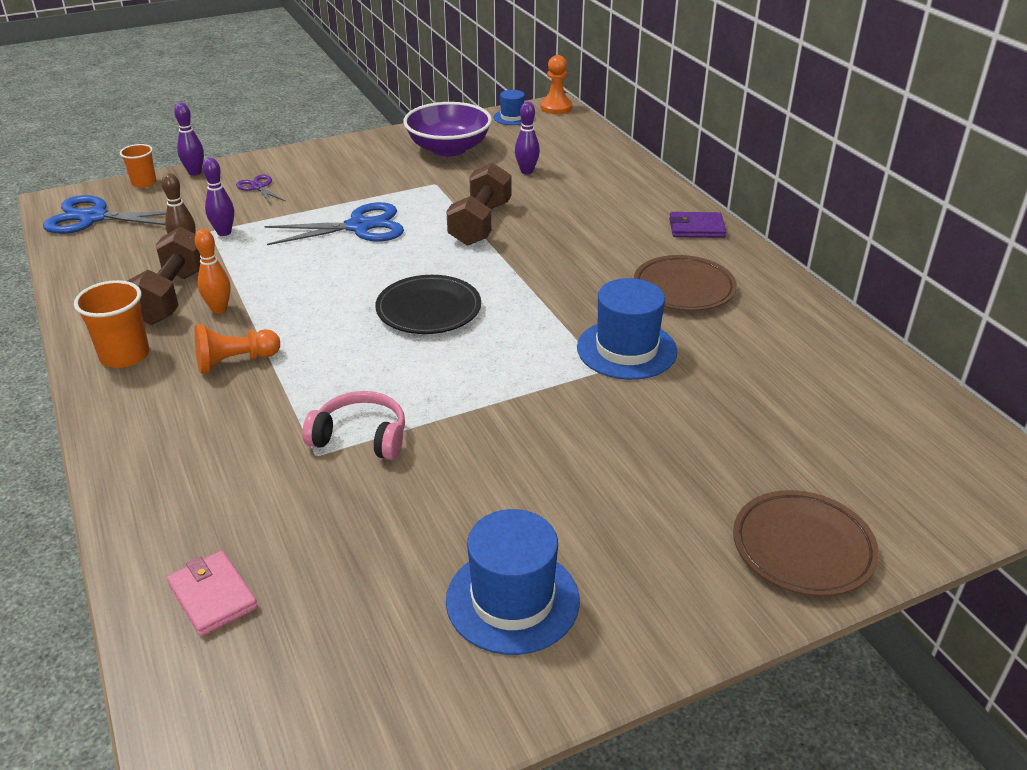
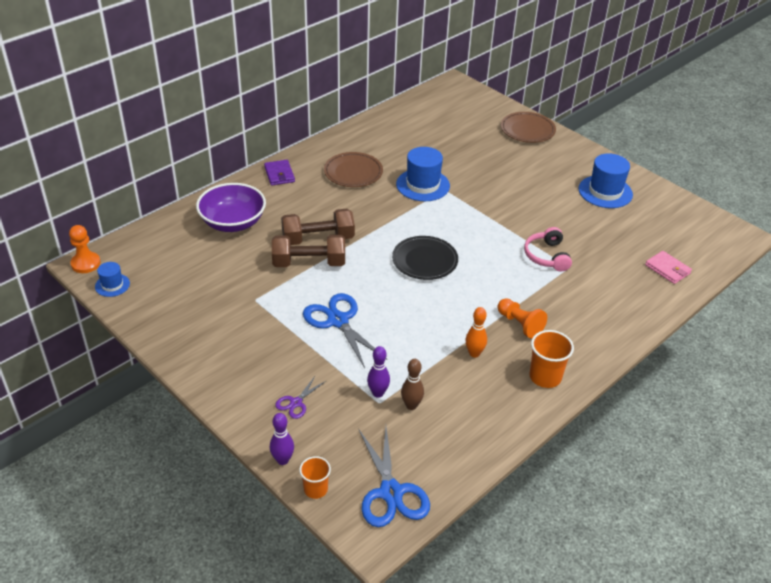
camera: 110 degrees left, 5 degrees up
(172, 296) = (473, 384): brown dumbbell -> brown dumbbell (318, 239)
(213, 596) = (667, 269): pink wallet -> pink wallet turned 75 degrees counterclockwise
(448, 149) = (188, 308): purple bowl -> purple bowl (233, 222)
(527, 171) = (218, 257): purple bowling pin -> none

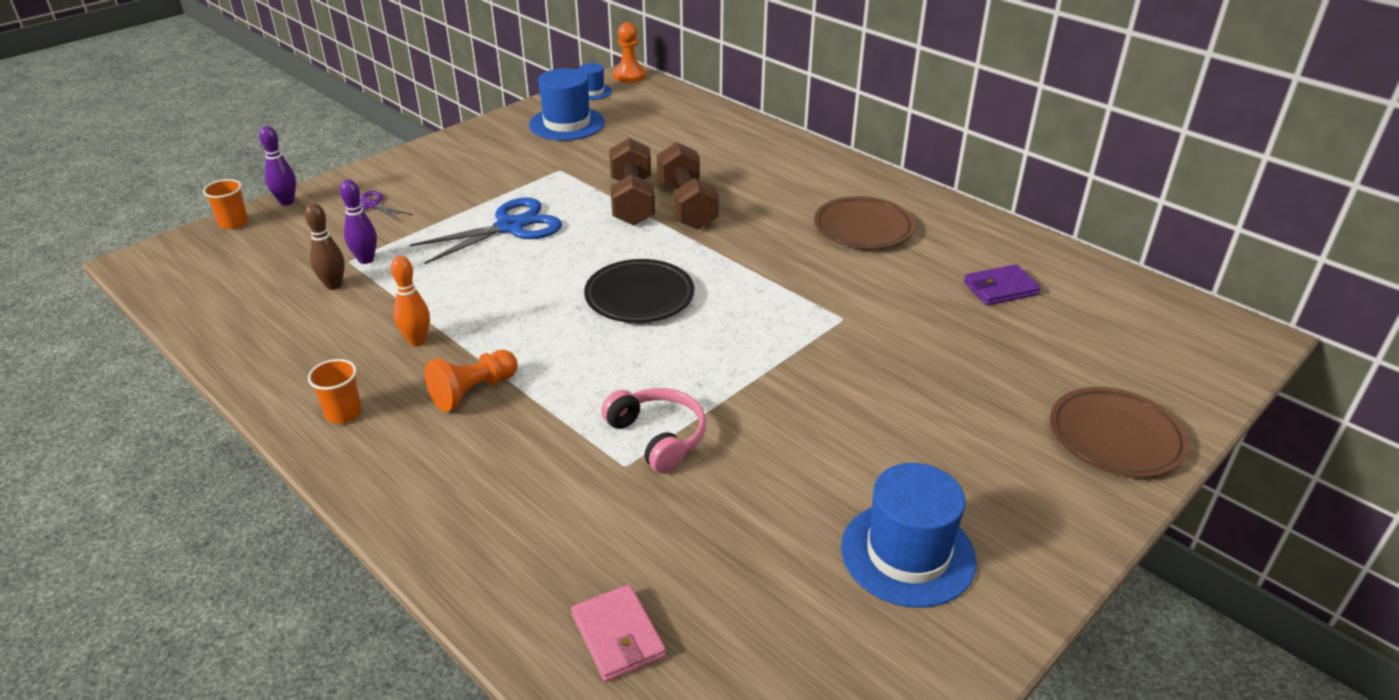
camera: 90 degrees right, 5 degrees down
(233, 222) = (715, 146): purple bowl -> none
(279, 174) = (837, 170): purple wallet -> purple wallet (1000, 288)
(391, 492) = (199, 271): blue scissors -> none
(423, 185) = (851, 295): blue hat -> blue hat (567, 124)
(545, 377) = (343, 413): orange cup -> orange cup, size x0.65
(546, 256) = (658, 437): pink headphones -> pink headphones turned 60 degrees clockwise
(667, 269) = (618, 636): pink wallet -> pink wallet turned 75 degrees counterclockwise

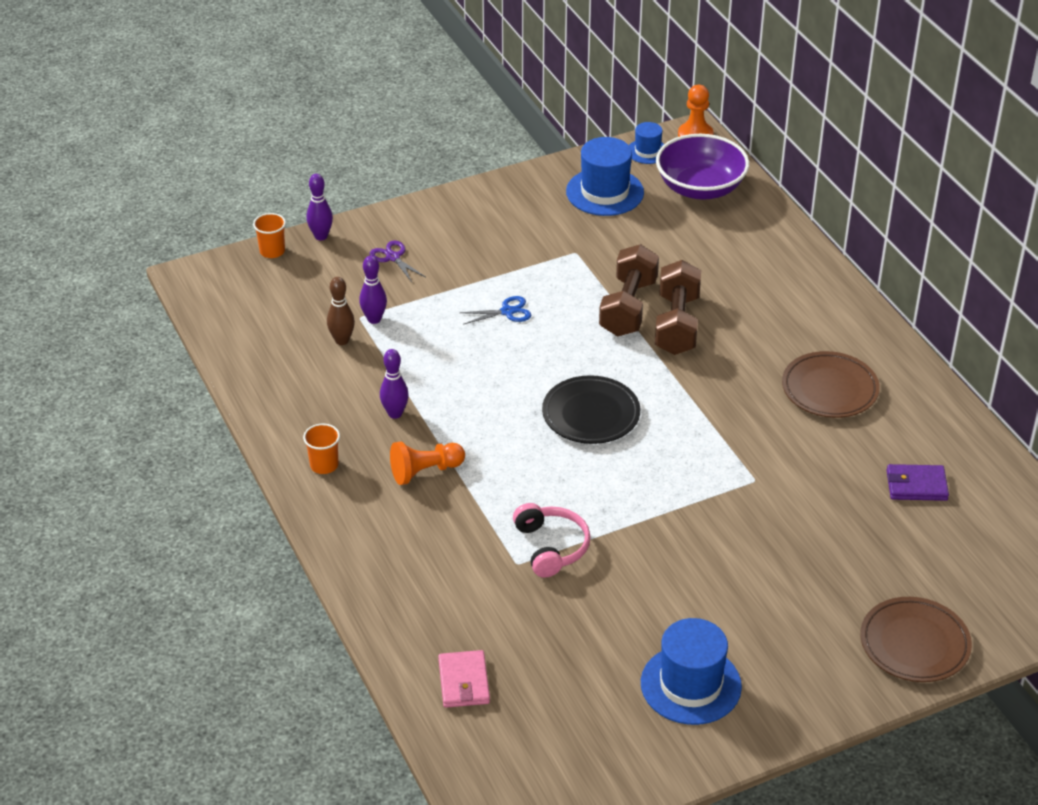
camera: 20 degrees right, 5 degrees up
(417, 341) = (395, 413): orange bowling pin -> purple bowling pin
(510, 227) = (507, 312): blue scissors -> blue scissors, size x0.52
(653, 107) = (700, 188): none -> purple bowl

